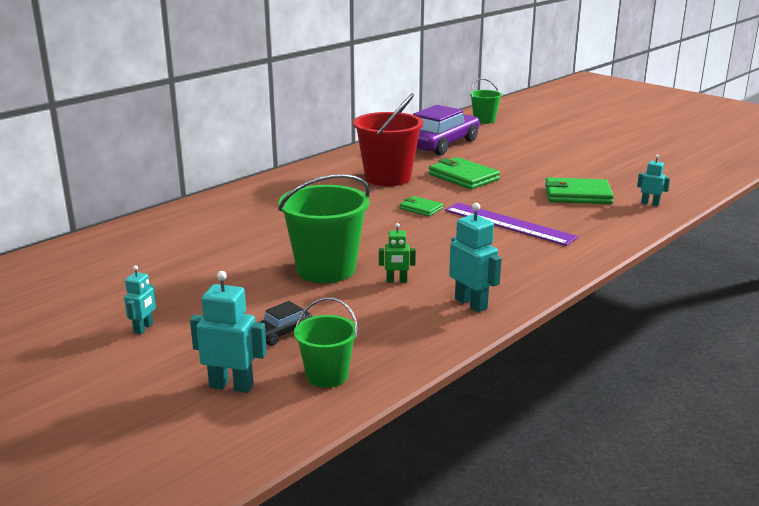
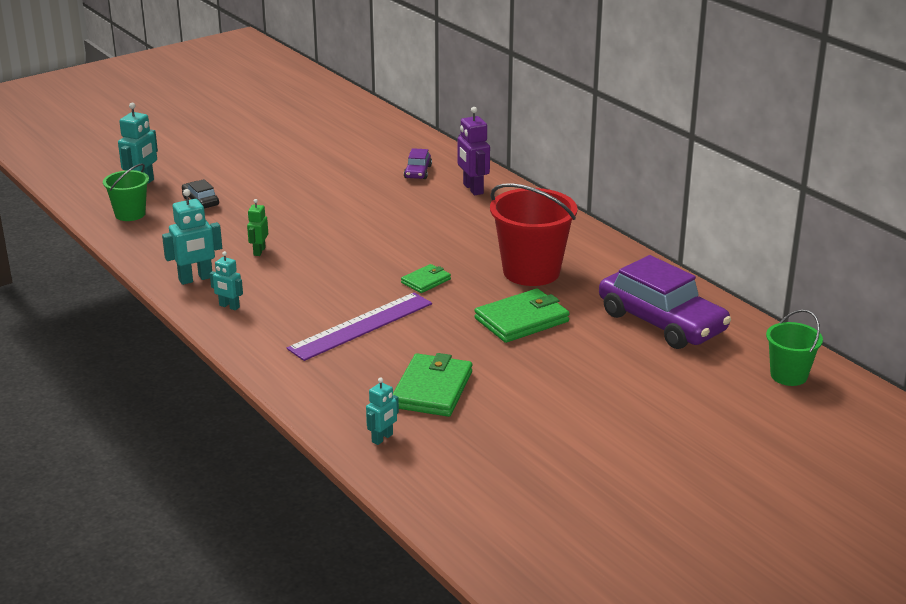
camera: 100 degrees right, 5 degrees up
(144, 328) = (240, 157): turquoise robot -> turquoise robot (229, 306)
(195, 229) = (417, 172): none -> purple car
(235, 204) = (472, 189): none -> purple robot
(326, 269) = (299, 223): green bucket -> none

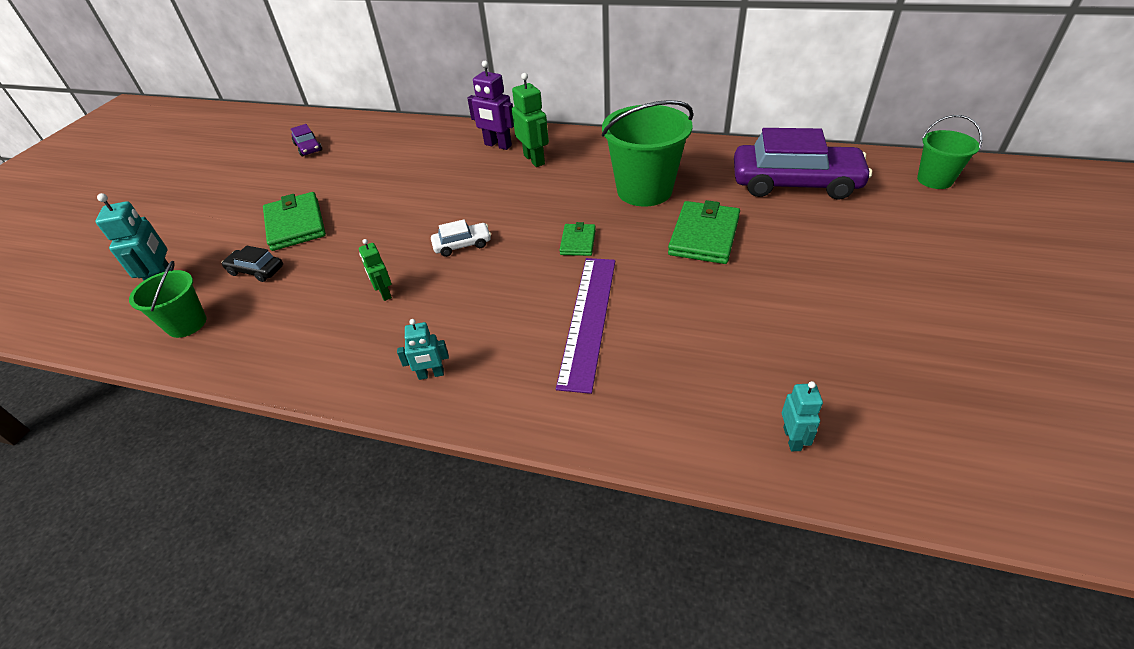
camera: 35 degrees left, 15 degrees up
(196, 279) = (353, 362): turquoise robot -> none
(346, 246) = (462, 245): none -> white car
(417, 172) = (433, 151): purple car -> purple car (308, 147)
(432, 389) = (745, 349): green wallet -> green wallet (295, 224)
(484, 212) = (534, 159): none -> green robot
(531, 272) = (644, 190): red bucket -> green bucket

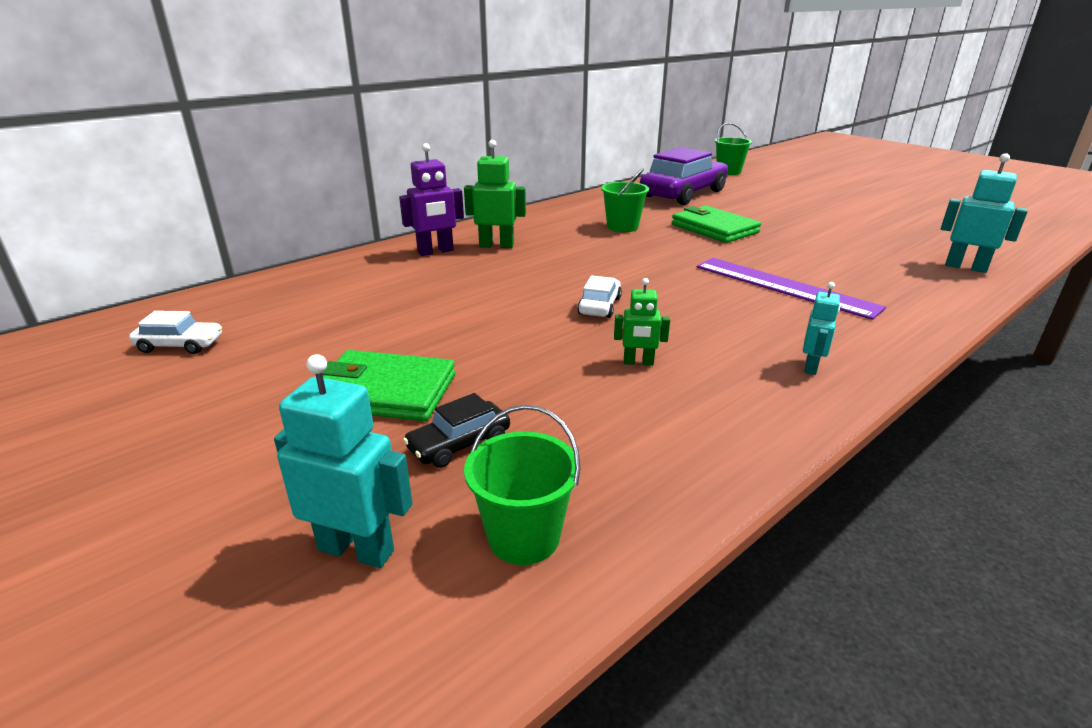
camera: 60 degrees left, 15 degrees down
(308, 147) = (180, 345): purple car -> white car
(578, 242) = (665, 263): green wallet -> none
(644, 190) = (622, 227): green bucket -> green bucket, size x0.57
(792, 439) = (965, 267): turquoise robot -> turquoise robot, size x1.64

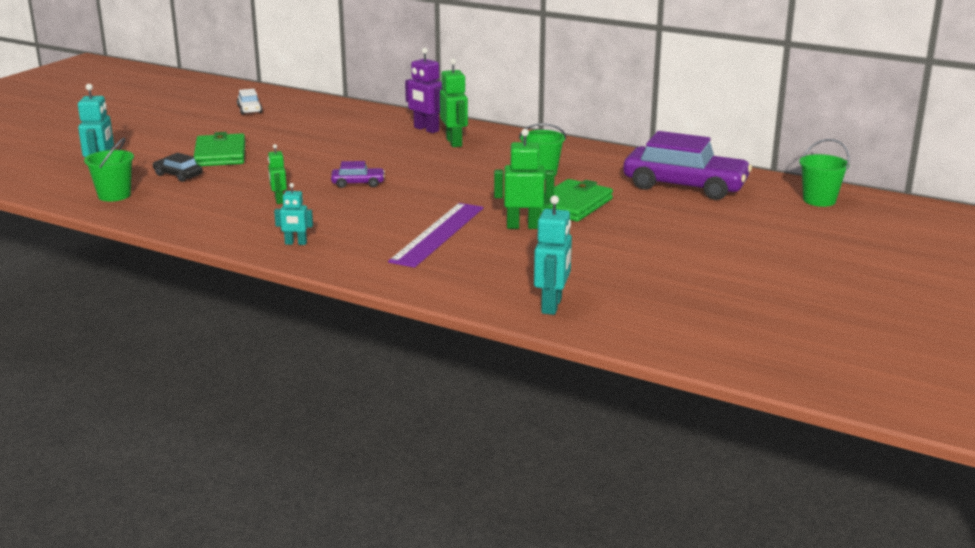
camera: 70 degrees right, 5 degrees down
(599, 306) = (358, 183): white car -> purple car
(767, 251) = (523, 226): none -> green robot

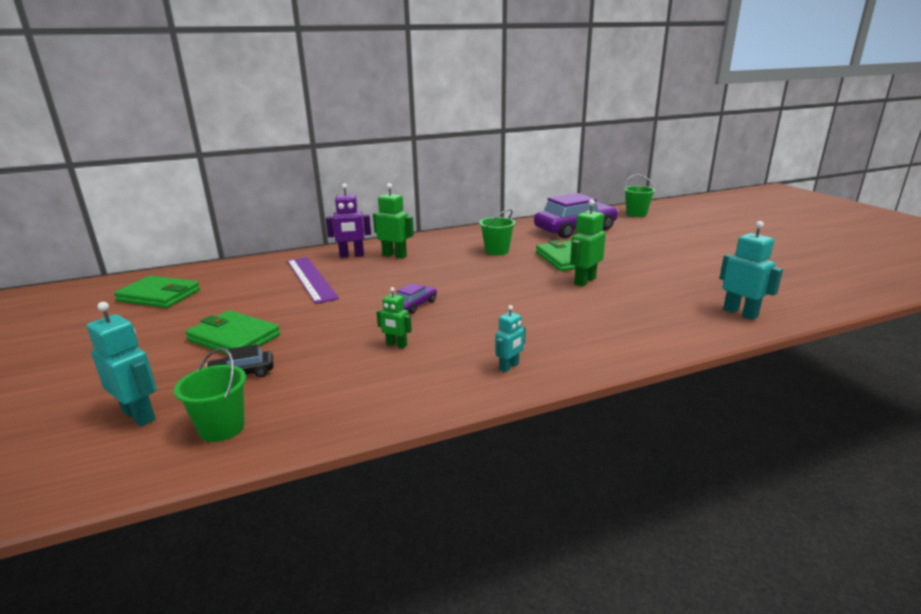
camera: 50 degrees left, 0 degrees up
(249, 109) = (159, 295): white car -> green wallet
(438, 234) = (563, 309): purple ruler -> purple ruler (311, 279)

